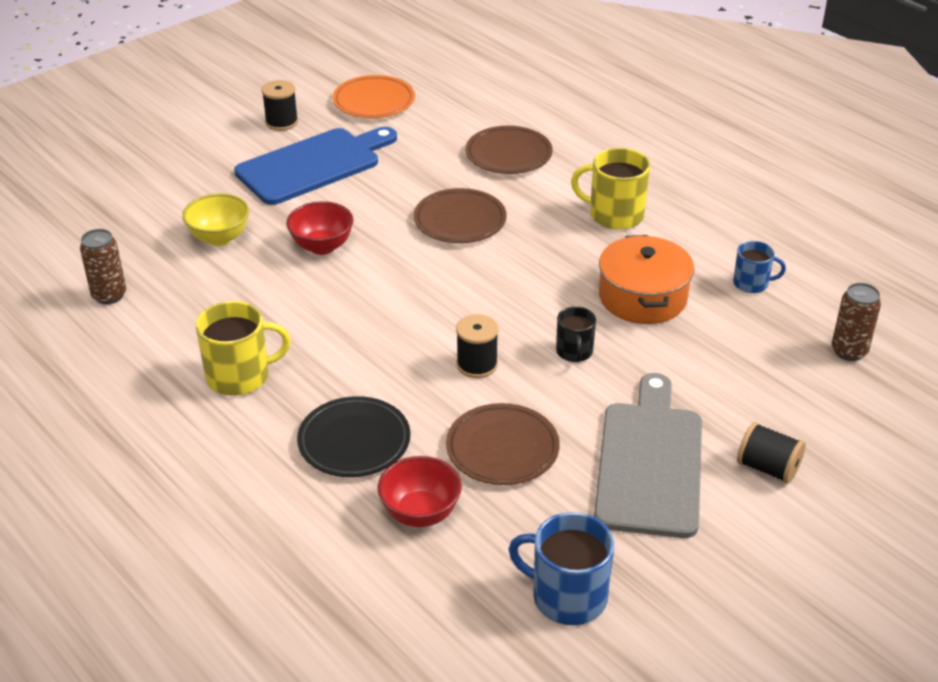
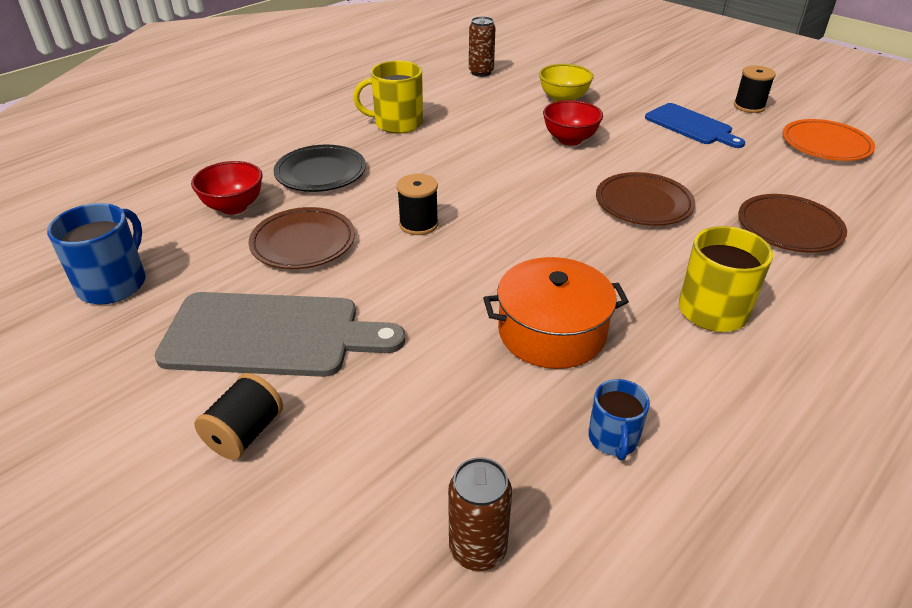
camera: 85 degrees right, 0 degrees up
(240, 376) = (397, 123): yellow mug -> yellow mug turned 105 degrees clockwise
(313, 165) = (691, 126): blue cutting board -> blue cutting board, size x0.64
(574, 352) = (444, 282): black mug -> none

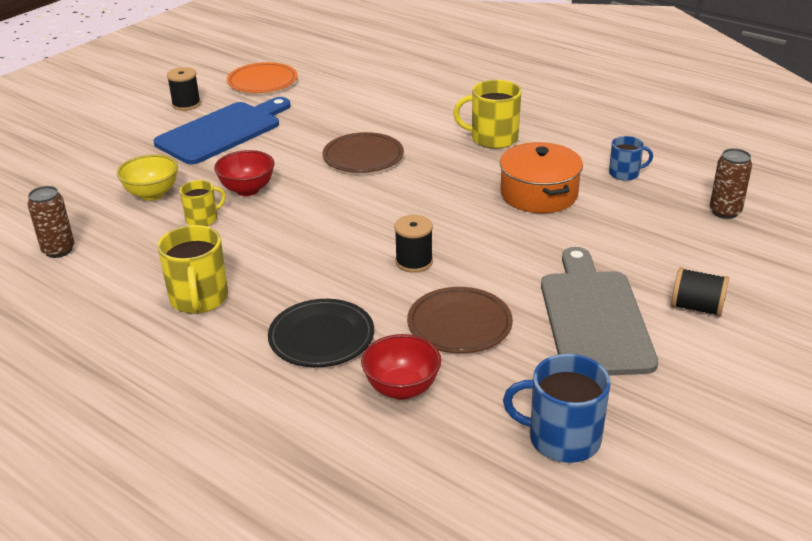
camera: 95 degrees left, 5 degrees down
(518, 121) = (202, 219): none -> yellow mug
(691, 126) = (223, 131): blue cutting board -> blue cutting board, size x1.56
(789, 228) = (389, 106): brown plate -> none

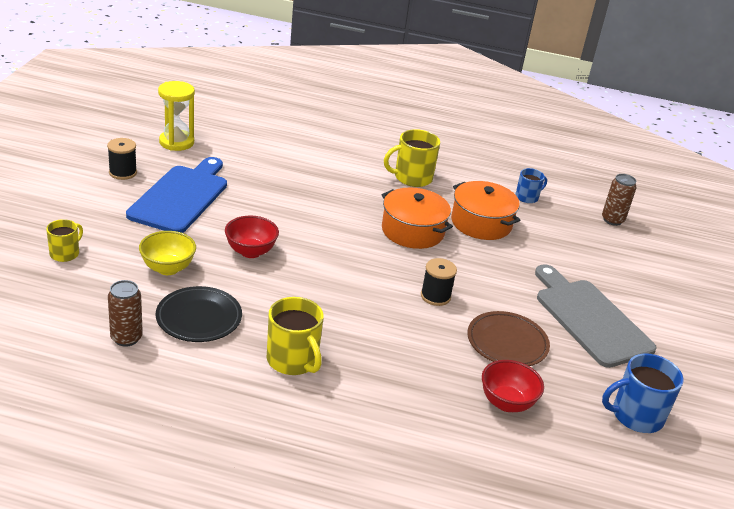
camera: 30 degrees left, 0 degrees up
(202, 219) = (234, 286): yellow mug -> yellow mug (65, 253)
(262, 82) = (176, 142): orange plate -> yellow hourglass
(321, 338) = (417, 374): black plate -> black plate (199, 318)
(363, 157) = (324, 207): brown plate -> none
(445, 192) = (412, 231): none -> orange pot
(697, 307) = (646, 299): black spool -> none

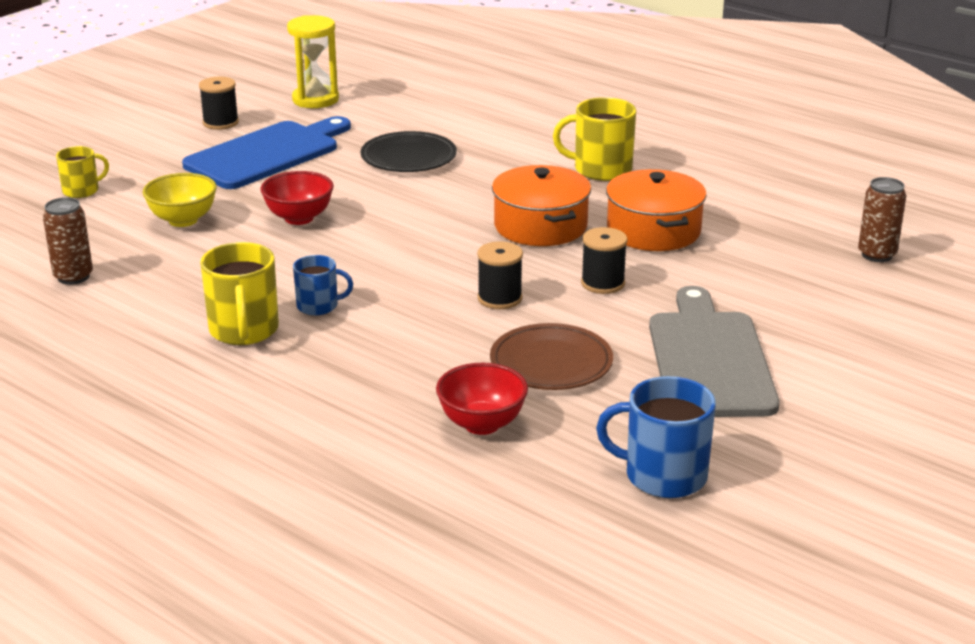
camera: 30 degrees right, 5 degrees down
(199, 318) = (172, 272): black plate -> black plate (408, 158)
(485, 271) = (603, 283): none -> black spool
(527, 197) = (760, 211): blue mug -> blue mug (318, 306)

